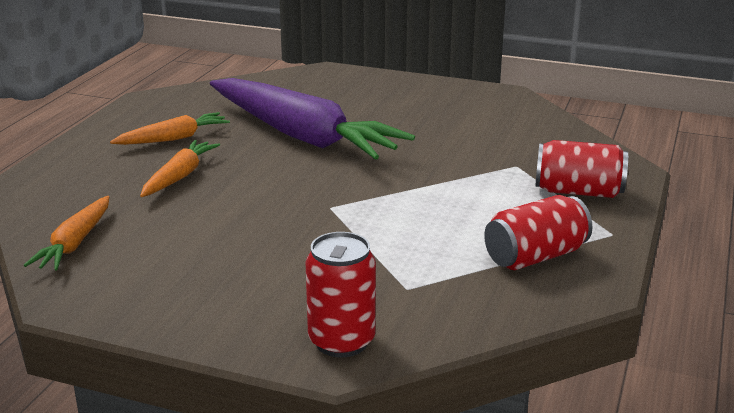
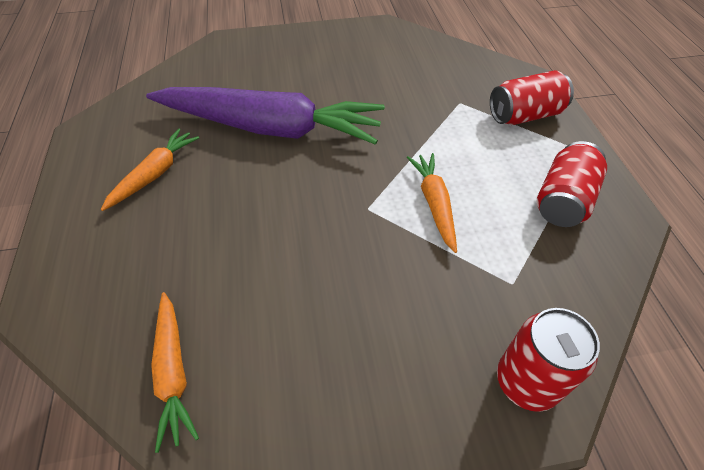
camera: 30 degrees left, 25 degrees up
(179, 176) = (203, 224): orange carrot -> orange carrot (434, 204)

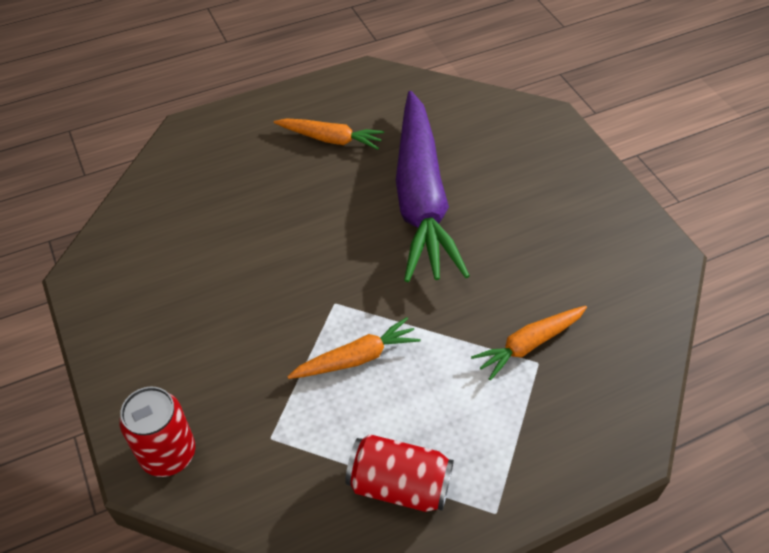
camera: 75 degrees right, 0 degrees up
(173, 372) = (147, 220): orange carrot -> orange carrot (529, 344)
(525, 115) = (542, 438): red can -> none

